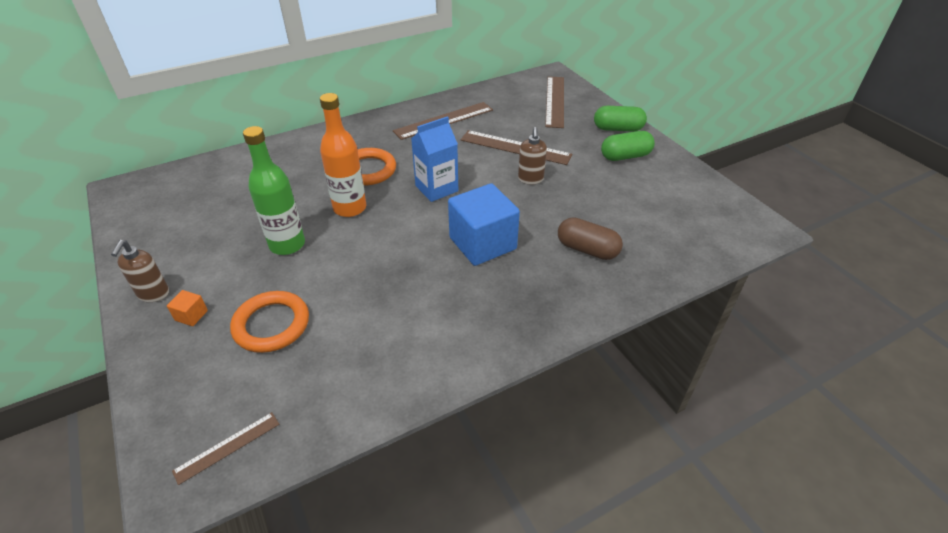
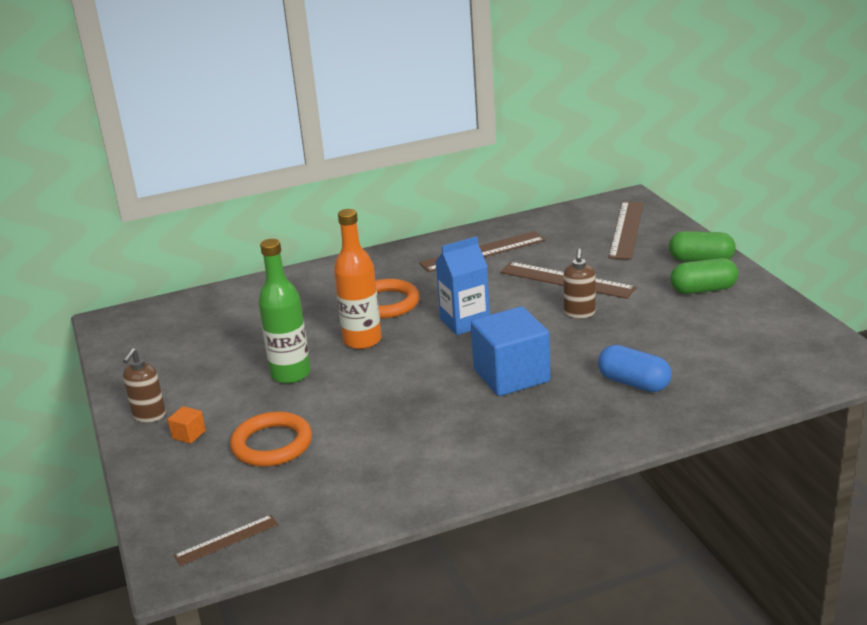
camera: 10 degrees right, 15 degrees down
(587, 249) = (634, 383): brown capsule -> blue capsule

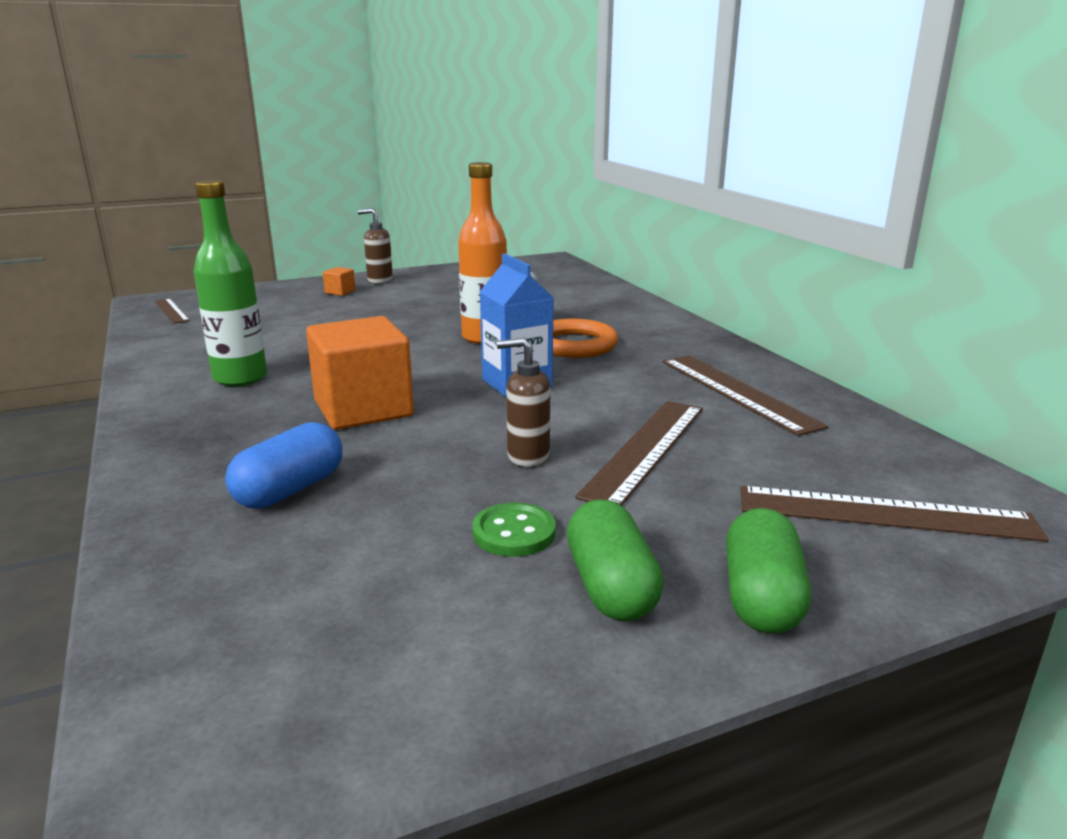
camera: 85 degrees right, 5 degrees down
(272, 444) = (301, 315): orange ring -> none
(290, 374) = (425, 315): green bottle -> green bottle (240, 378)
(511, 376) = (363, 409): blue cube -> orange cube
(664, 313) = (514, 533): none -> green button

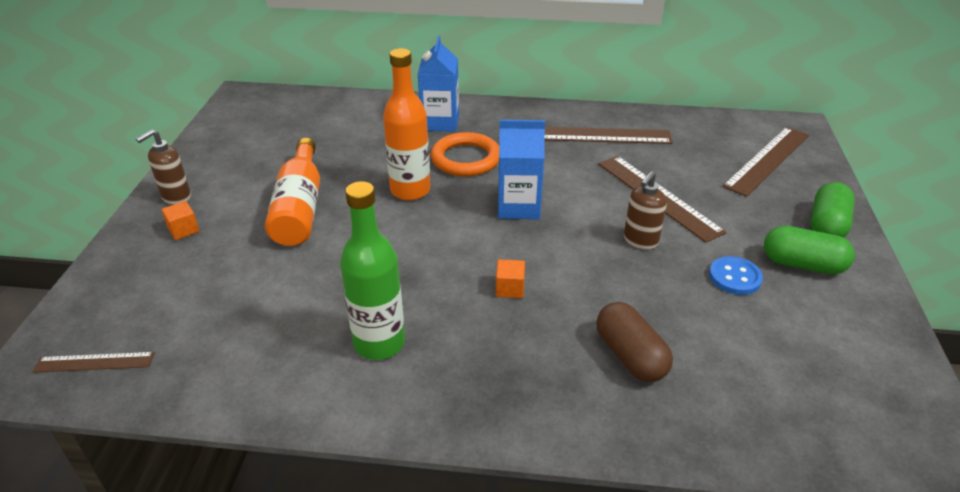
camera: 60 degrees left, 15 degrees up
(289, 490) = (630, 356): blue capsule -> brown capsule
(363, 409) = (510, 288): orange cube -> orange cube, size x0.40
(408, 312) = (300, 208): none -> orange bottle
(514, 533) = (734, 277): green button -> blue button
(626, 321) = (440, 122): none -> blue carton
(761, 598) = (826, 225): green capsule -> green capsule turned 75 degrees clockwise

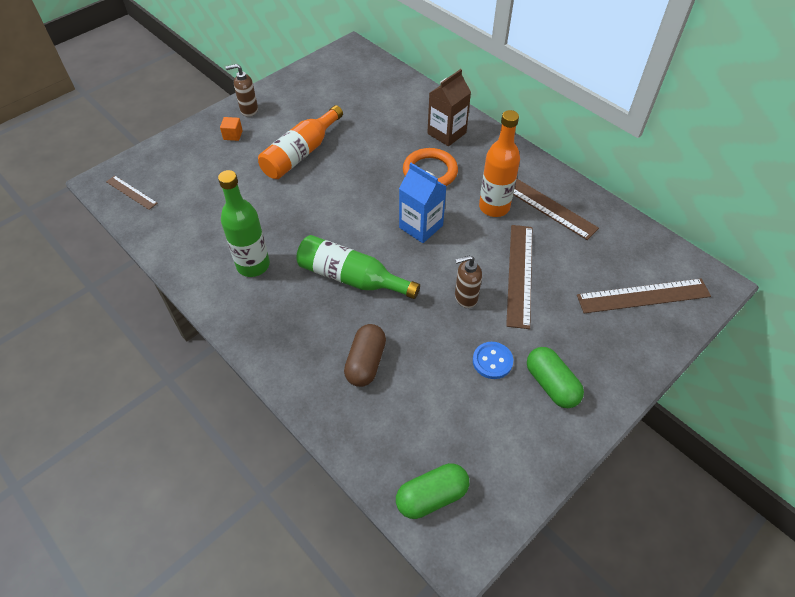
camera: 40 degrees right, 15 degrees up
(410, 190) = (371, 176): orange bottle -> orange bottle (494, 207)
(440, 122) = (446, 133): blue carton -> brown carton
(510, 288) = (351, 278): orange cube -> green bottle
(826, 225) = (612, 371): green capsule -> green capsule (431, 496)

